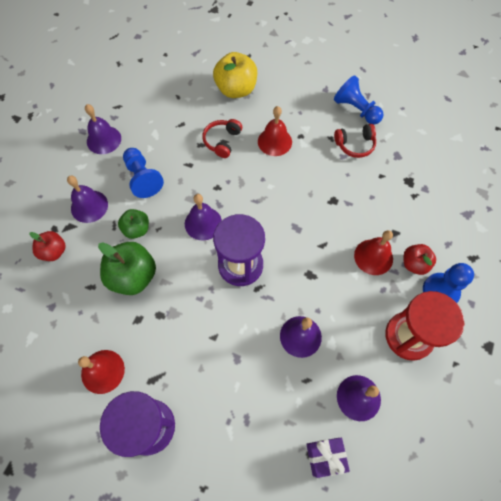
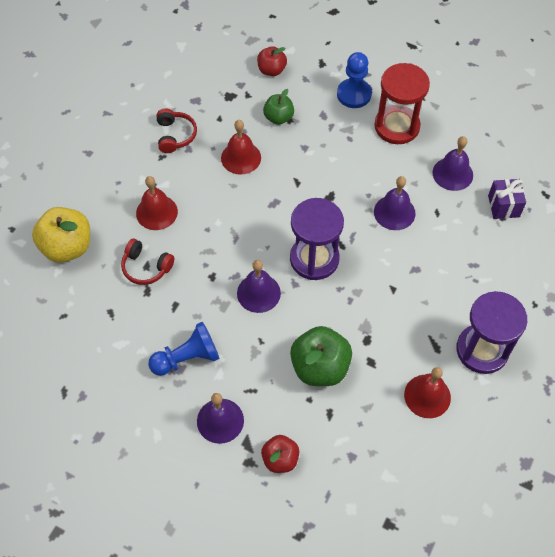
camera: 85 degrees left, 5 degrees down
(104, 140) = (118, 407): purple bell -> none
(136, 229) = (259, 364): green apple -> green apple (278, 117)
(356, 109) = (126, 127): blue pawn -> none
(373, 257) = (314, 140): red bell -> red bell (241, 157)
(414, 264) = (324, 109): red apple -> red apple (271, 70)

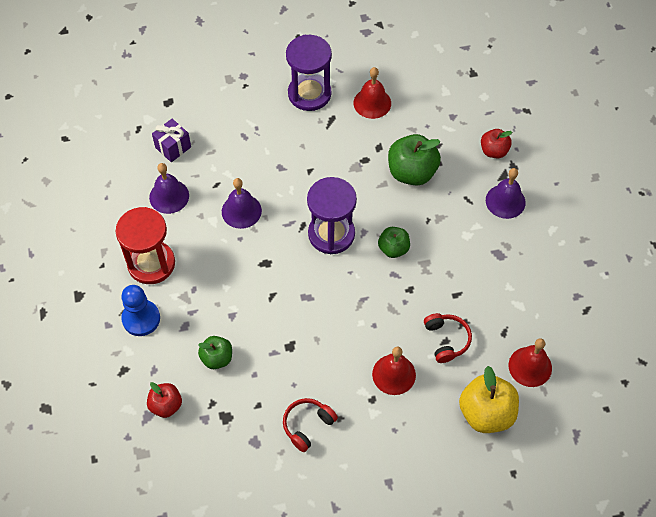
camera: 130 degrees left, 0 degrees up
(187, 358) = (485, 254): blue pawn -> none
(241, 157) = (285, 355): red bell -> red bell (530, 366)
(258, 293) = (393, 249): purple bell -> green apple

